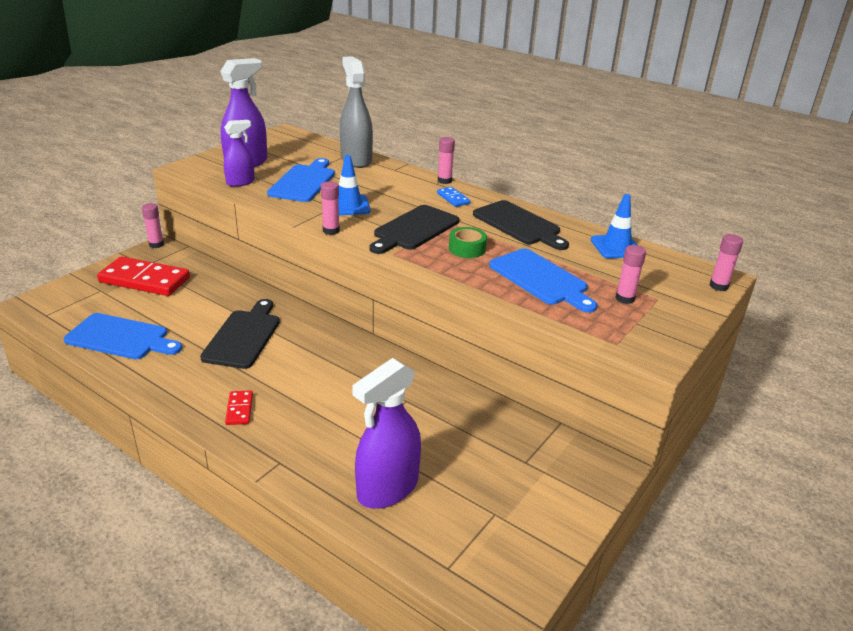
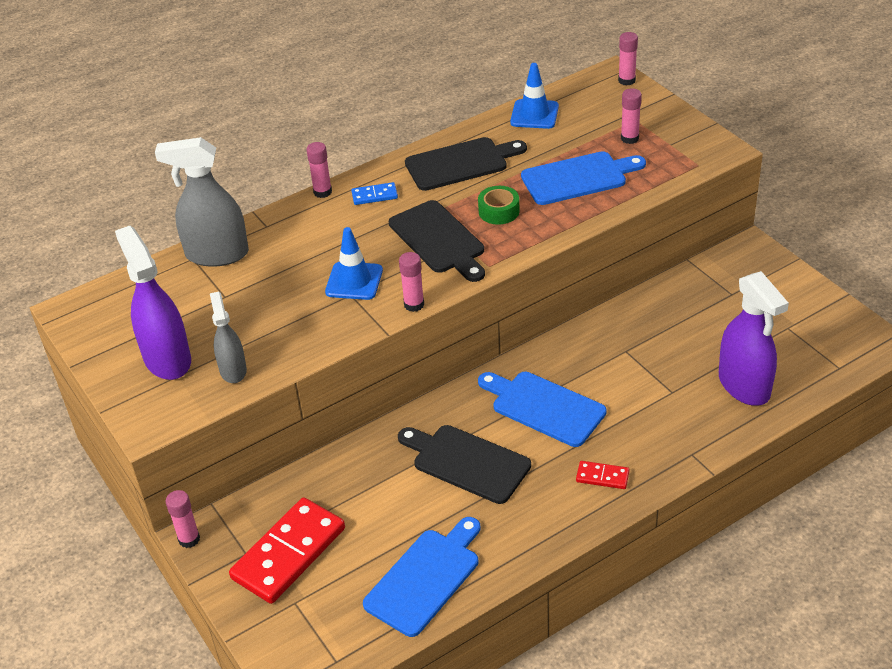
camera: 65 degrees left, 10 degrees up
(240, 182) = (233, 370): purple spray bottle -> grey spray bottle
(303, 182) = (263, 311): blue cutting board -> blue cutting board (544, 407)

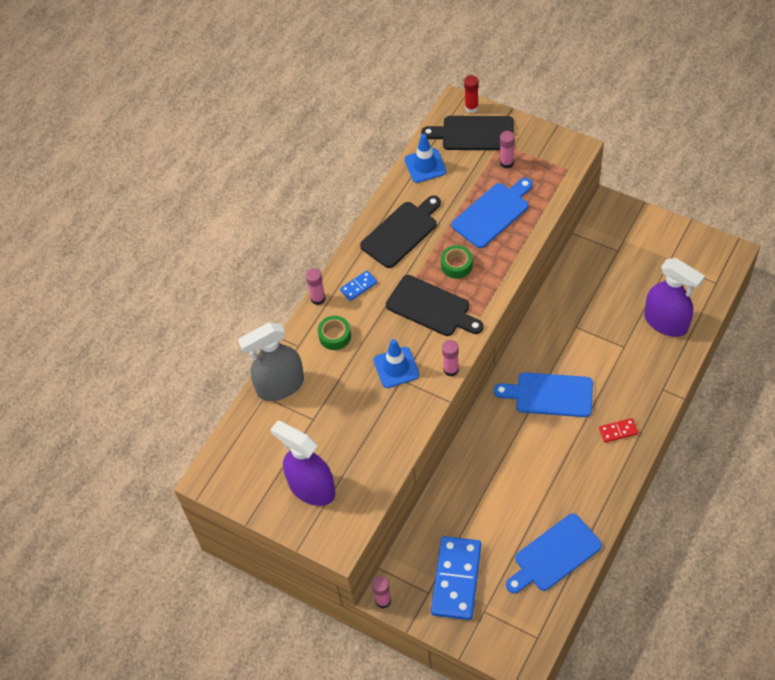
camera: 25 degrees left, 15 degrees up
(233, 370) = (364, 476): grey spray bottle -> none
(288, 553) = (456, 579): red domino -> blue domino
(312, 230) = (335, 336): none -> green tape
(425, 578) = (554, 555): blue cutting board -> blue cutting board turned 135 degrees counterclockwise
(466, 462) = (526, 459): black cutting board -> black cutting board (474, 134)
(626, 80) = (471, 107): pink glue stick -> red glue stick

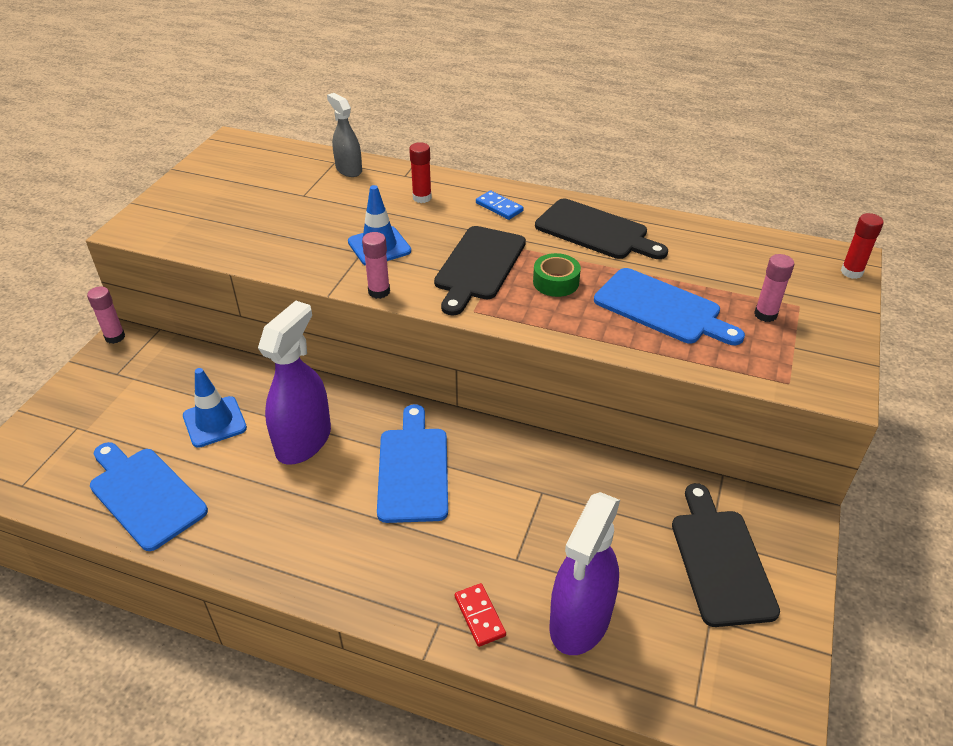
camera: 75 degrees right, 15 degrees down
(280, 386) = (348, 169): grey spray bottle -> grey spray bottle, size x0.59
(311, 488) = (209, 203): purple spray bottle -> purple spray bottle (304, 441)
(318, 298) = (474, 181): pink glue stick -> none
(335, 336) = (422, 198): green tape -> red glue stick
(425, 165) = (718, 240): blue traffic cone -> blue traffic cone (214, 422)
(456, 579) = (129, 396): blue domino -> none
(474, 134) = (802, 278): black cutting board -> black cutting board (720, 560)
(618, 431) = (352, 561): red domino -> red domino (479, 616)

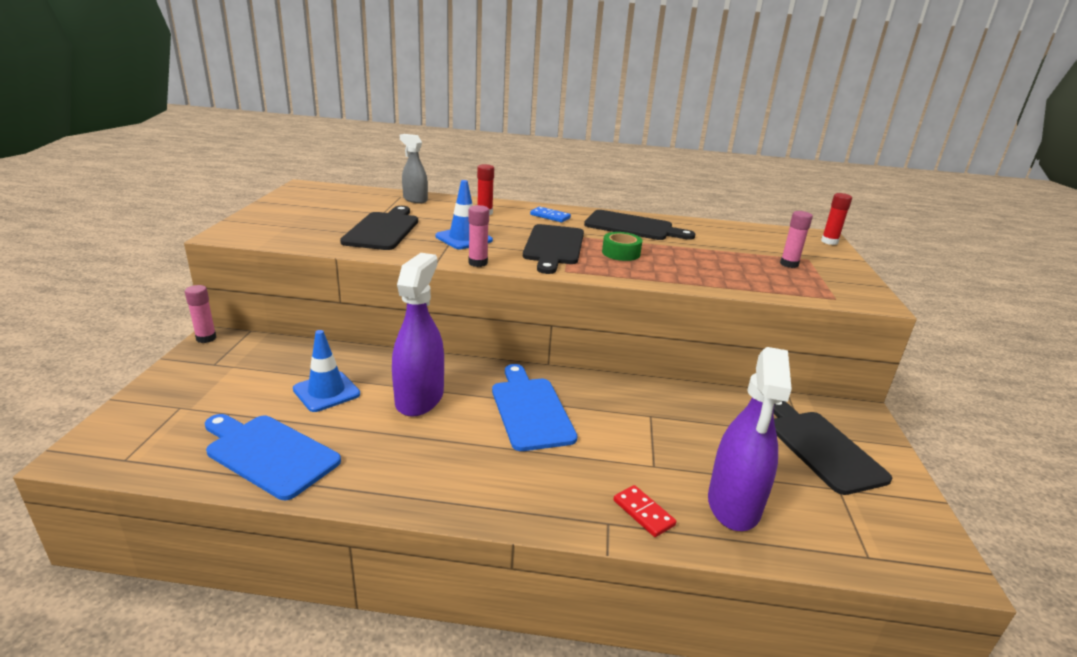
camera: 15 degrees left, 15 degrees down
(294, 227) = (383, 230): none -> black cutting board
(662, 308) = (712, 264): blue cutting board -> none

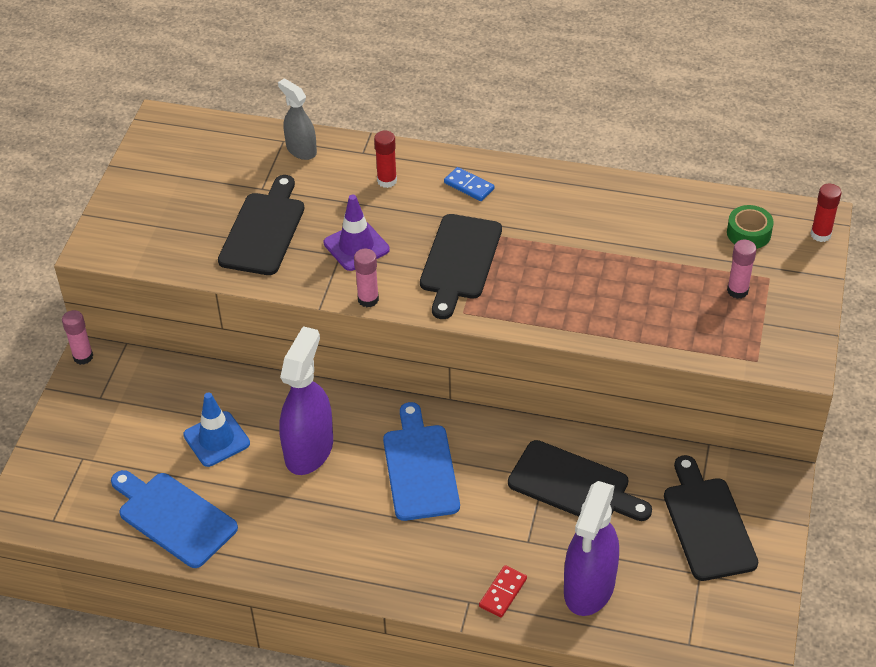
camera: 10 degrees right, 20 degrees up
(464, 238) = (356, 246): blue traffic cone -> purple traffic cone
(621, 253) = (537, 272): green tape -> green tape (748, 233)
(633, 227) = (570, 208): black cutting board -> black cutting board (574, 485)
(643, 513) = (502, 593): red domino -> red domino turned 60 degrees clockwise

